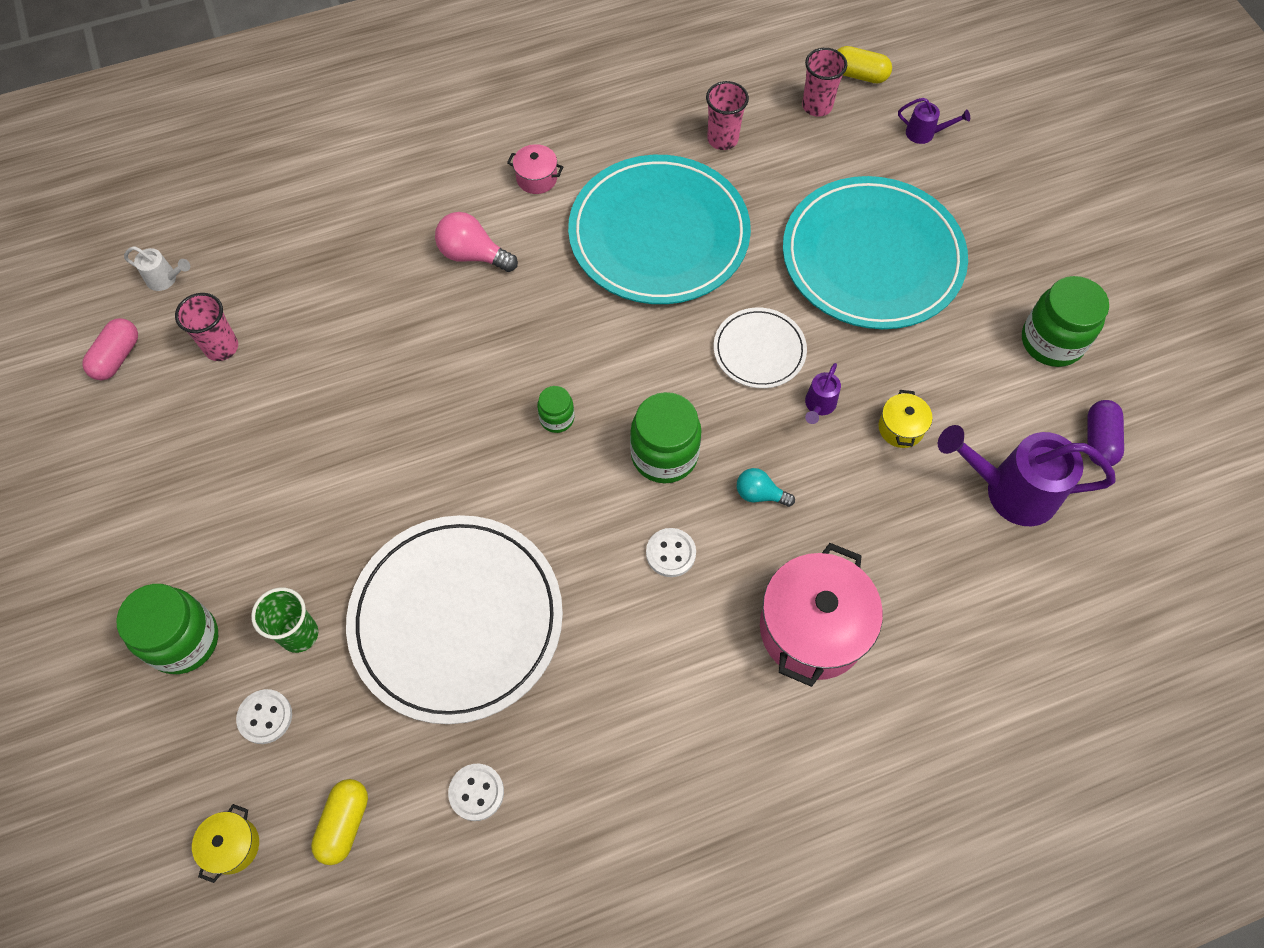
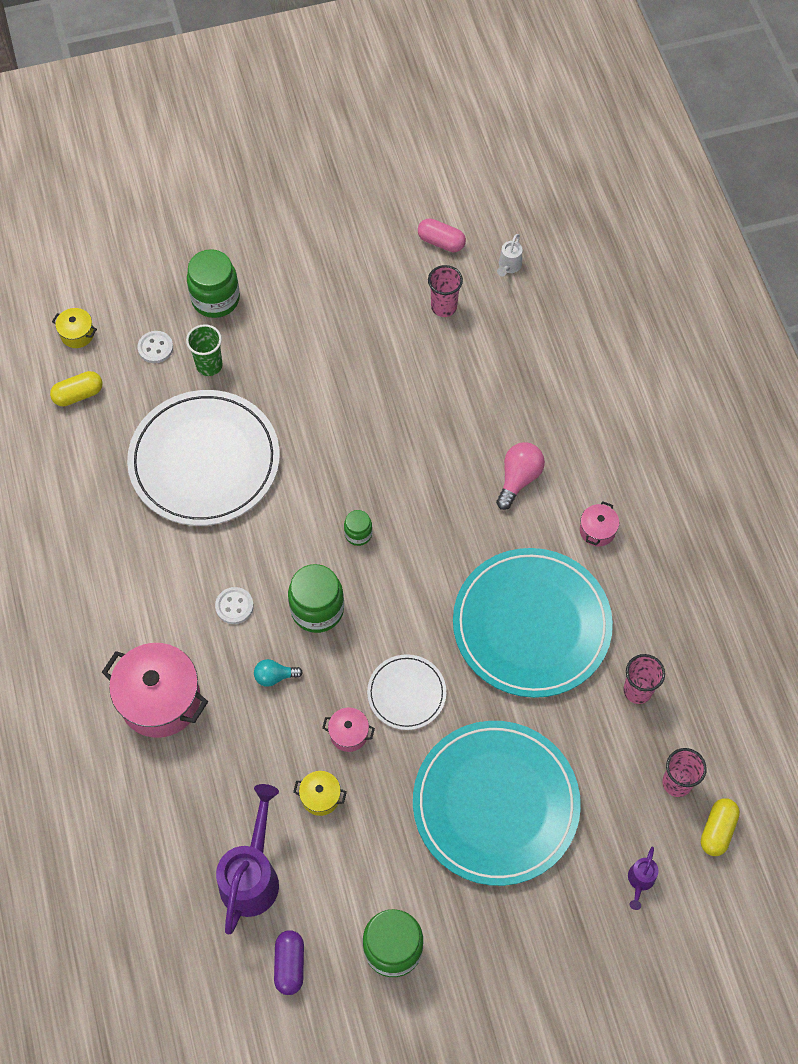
camera: 95 degrees right, 0 degrees up
(344, 823) = (78, 395): yellow capsule -> yellow capsule turned 45 degrees counterclockwise
(476, 792) = (83, 470): white button -> none
(759, 494) = (274, 676): turquoise light bulb -> turquoise light bulb turned 120 degrees counterclockwise
(819, 405) = (349, 734): purple watering can -> pink pot
(1099, 440) = (290, 964): purple capsule -> purple capsule turned 75 degrees clockwise

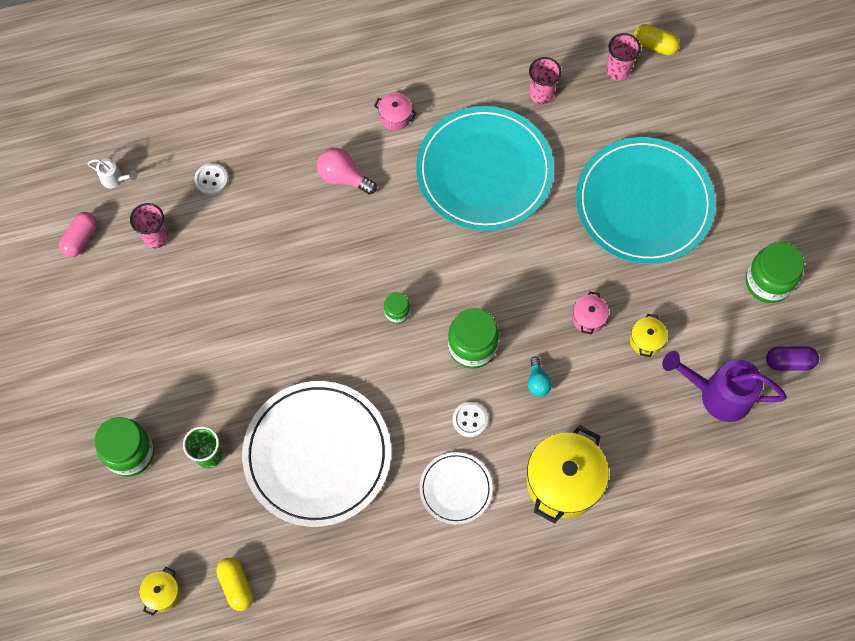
camera: 90 degrees left, 5 degrees up
(155, 348) = (185, 510): white button -> white button (211, 180)
(160, 700) = (563, 482): pink pot -> yellow pot
(406, 693) = (550, 271): white plate -> white plate (455, 489)
(640, 881) = (699, 101): purple watering can -> none

